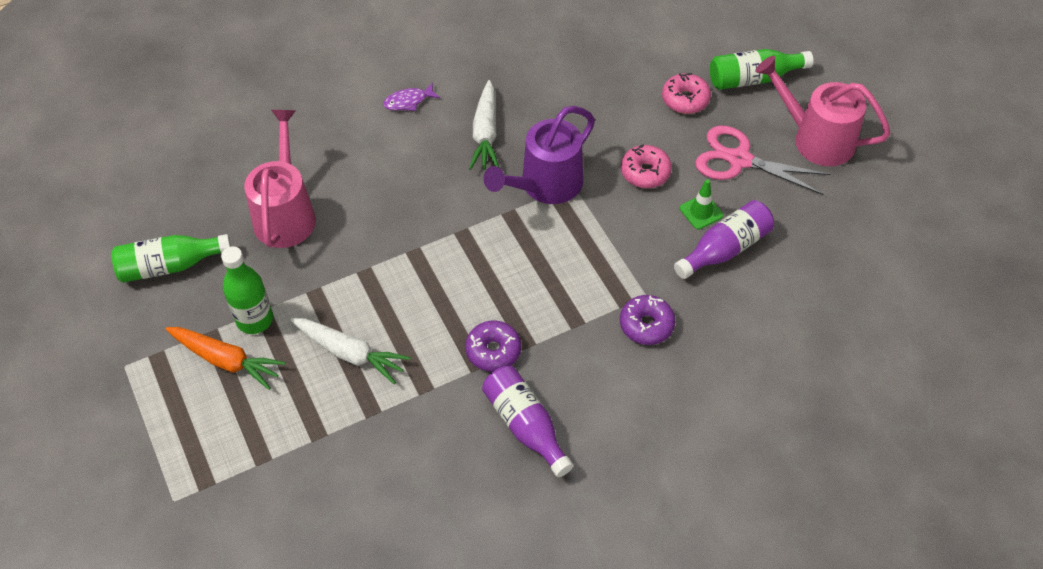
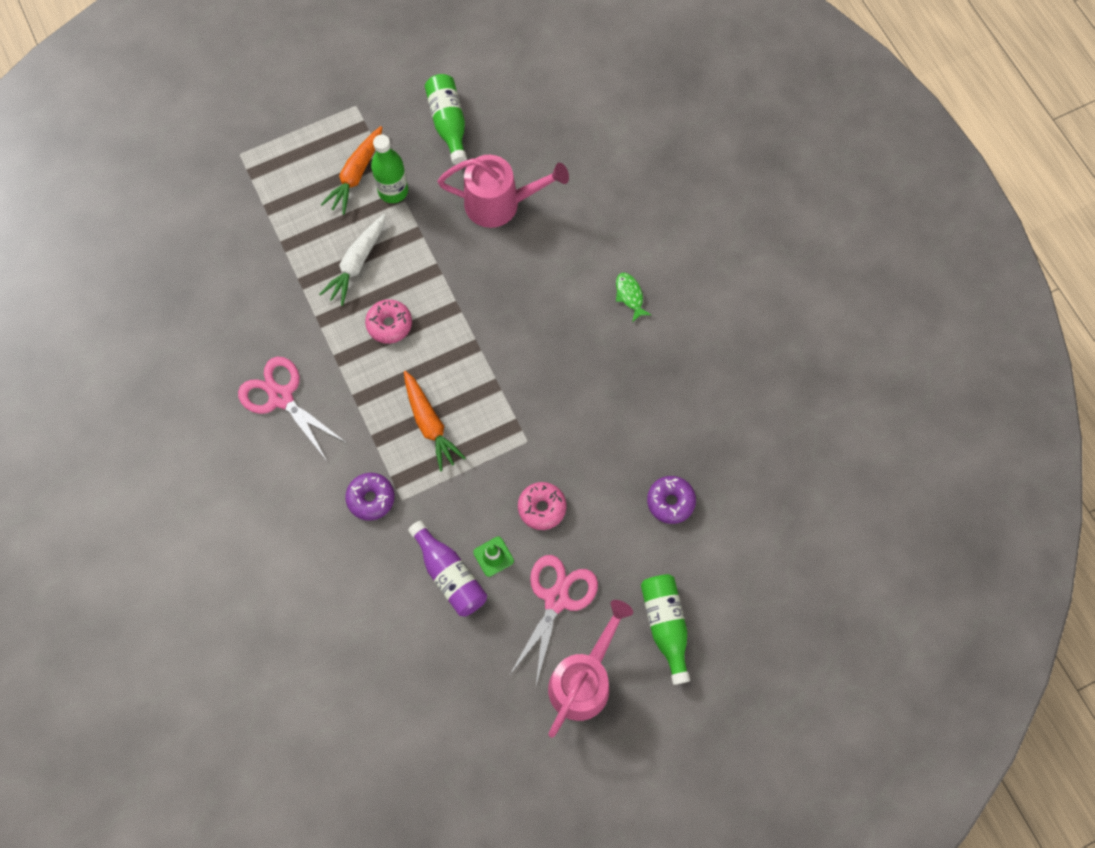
camera: 90 degrees right, 15 degrees up
(408, 101) = (630, 295): purple fish -> green fish
(485, 134) = (590, 364): white carrot -> none
(493, 351) = (352, 372): purple donut -> purple donut (670, 501)
(525, 425) = (280, 397): purple bottle -> pink scissors
(545, 186) = (527, 416): purple watering can -> none
(556, 272) = (430, 424): none -> orange carrot
(685, 99) = (635, 553): pink donut -> pink donut (389, 324)

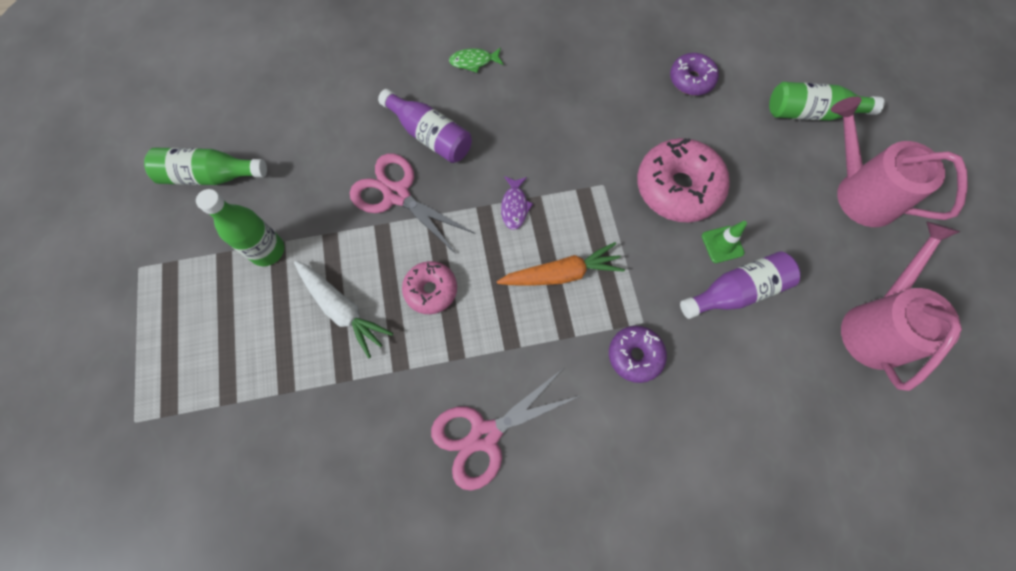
camera: 75 degrees left, 0 degrees up
(356, 175) = (229, 286): orange carrot -> none
(484, 370) = (514, 206): none -> purple fish
(501, 203) = (329, 148): pink watering can -> pink watering can (875, 324)
(536, 281) = (430, 135): none -> purple bottle
(542, 508) = (677, 188): pink donut -> pink donut, size x1.73
(556, 599) = (774, 197): pink scissors -> pink scissors (396, 194)

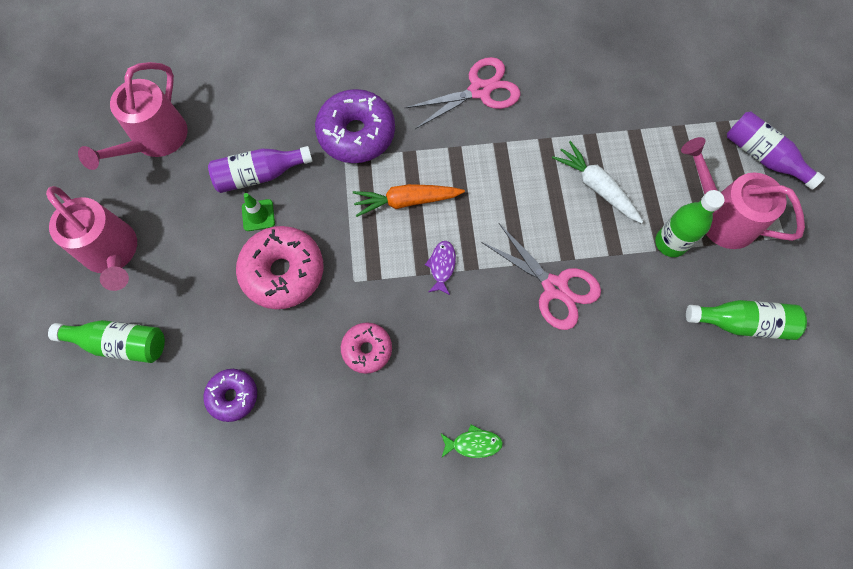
camera: 175 degrees left, 0 degrees up
(204, 285) = (720, 216): none -> pink watering can
(430, 135) = (523, 350): purple bottle -> purple bottle (762, 157)
(431, 290) = (521, 196): pink donut -> pink donut (367, 349)
(635, 355) = (356, 134): purple donut -> purple donut, size x1.73

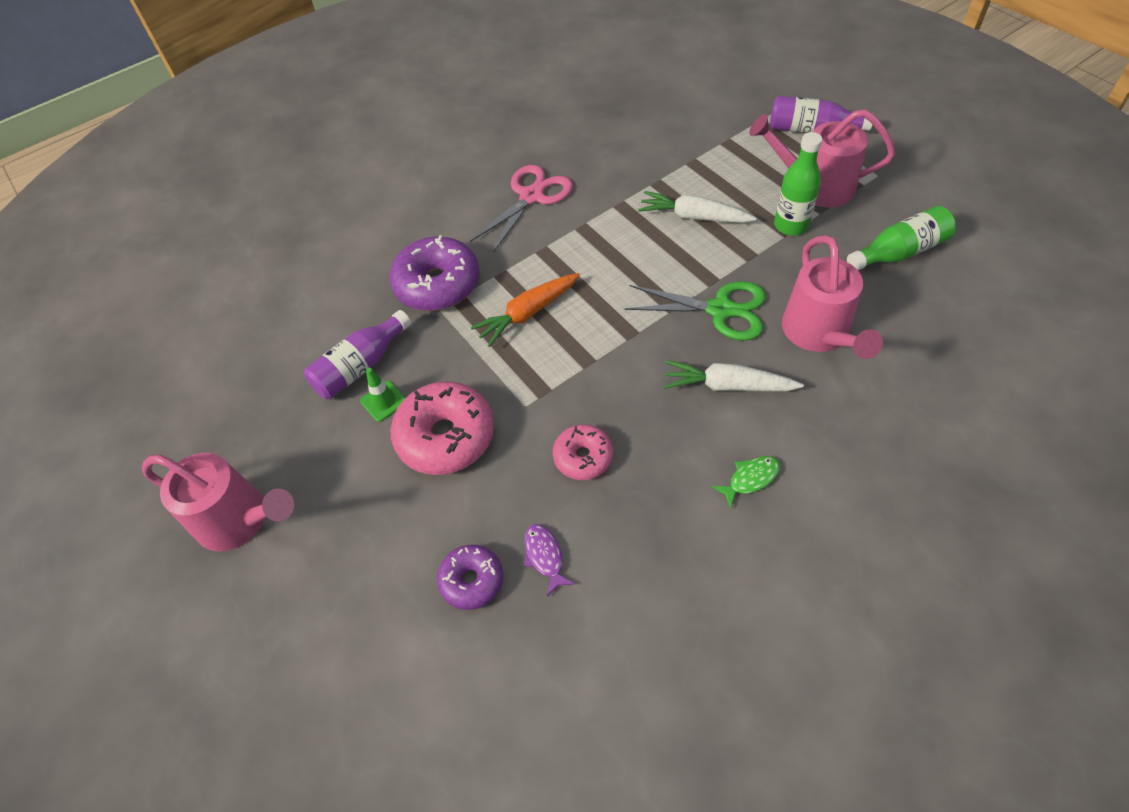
camera: 25 degrees left, 15 degrees down
(120, 343) = (305, 603): green bottle -> none
(155, 141) = (223, 393): pink watering can -> pink watering can (819, 335)
(442, 266) = (602, 348): purple fish -> purple fish (545, 556)
(512, 357) = (727, 386): none -> white carrot
(555, 287) = (721, 310): pink scissors -> green scissors

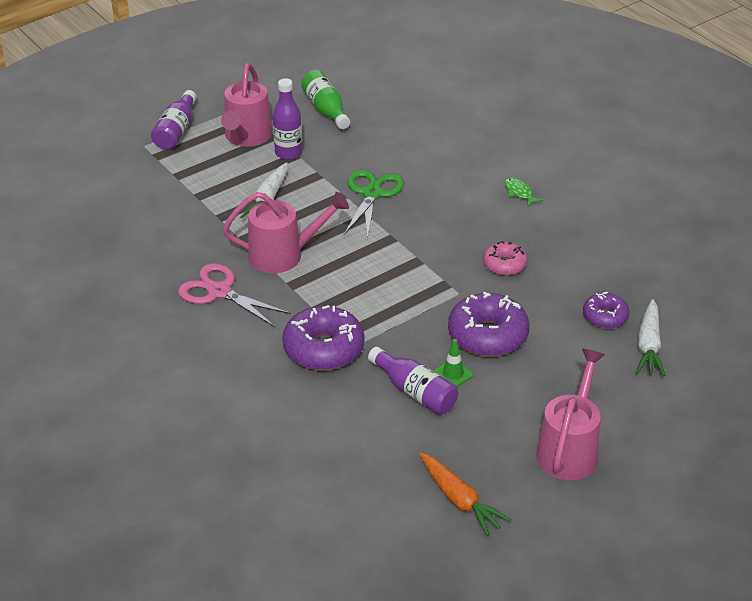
camera: 95 degrees left, 15 degrees down
(446, 436) = (487, 335): pink donut -> purple donut
(528, 314) = (365, 293): orange carrot -> orange carrot (459, 500)
(545, 556) = (583, 283): purple fish -> none
(727, 386) = (443, 196): white carrot -> white carrot (649, 346)
(790, 225) = (288, 153): green bottle -> purple bottle
(819, 335) = (400, 152): pink watering can -> pink watering can (284, 255)

